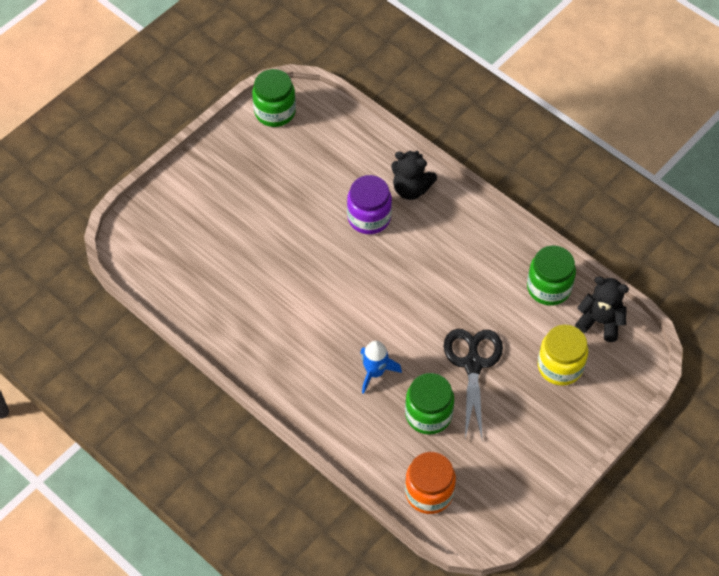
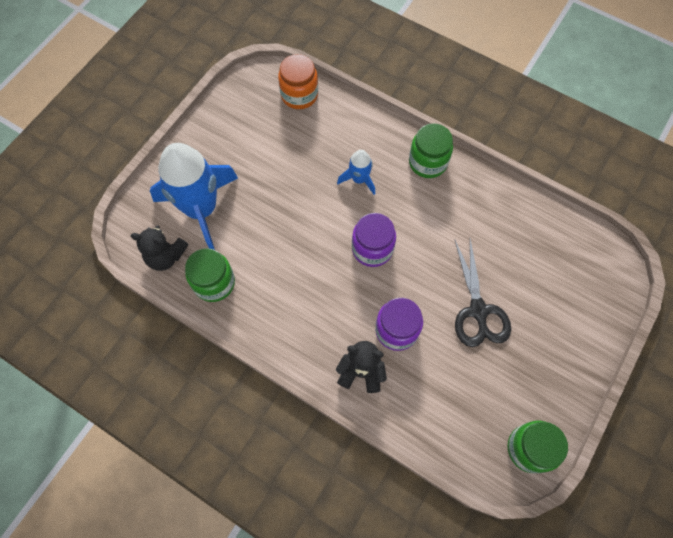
camera: 170 degrees right, 10 degrees up
(376, 295) = (372, 249): none -> purple jar
(428, 414) = (308, 152): green jar -> green jar (428, 162)
(473, 364) = (277, 199): black scissors -> black scissors (478, 310)
(560, 366) = (201, 209): yellow jar -> blue rocket

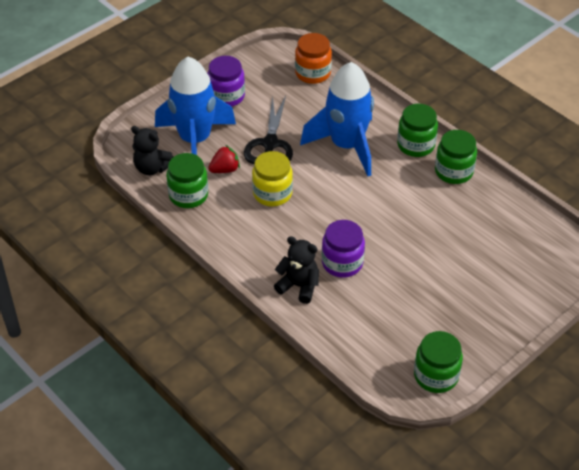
camera: 15 degrees right, 20 degrees down
(243, 240) = (225, 169): none -> red strawberry
(301, 259) = (272, 193): none -> yellow jar
(359, 179) = (346, 145): blue rocket -> blue rocket, size x2.15
(372, 249) = (340, 199): purple jar -> purple jar (226, 96)
(474, 186) = (453, 171): none -> green jar
(478, 310) = (424, 264): black scissors -> black scissors (270, 144)

